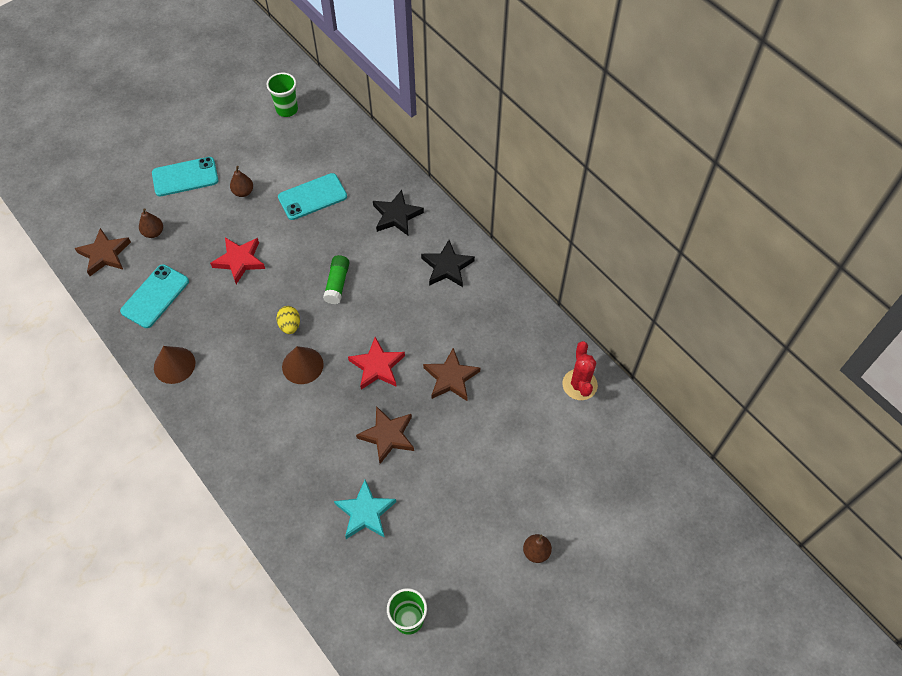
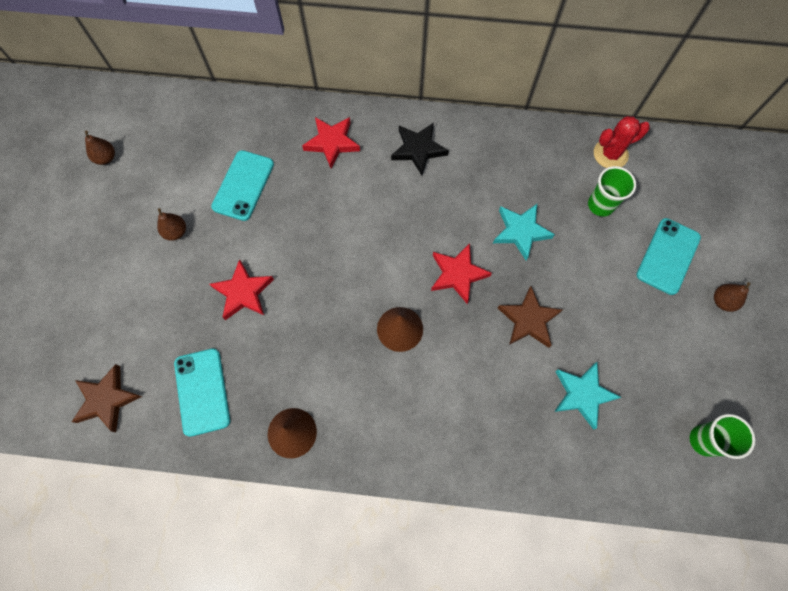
camera: 45 degrees left, 10 degrees up
(153, 232) = (132, 338): brown pear -> brown pear (106, 158)
(185, 177) = (104, 264): turquoise phone -> turquoise phone (668, 256)
(287, 109) = (131, 130): green cup -> green cup (600, 205)
(290, 325) = (351, 306): yellow egg -> none
(337, 284) = (349, 238): green glue stick -> none
(396, 216) = (332, 143): black star -> red star
(451, 378) = (521, 232): brown star -> turquoise star
(579, 384) = (610, 154): red cactus -> red cactus turned 60 degrees counterclockwise

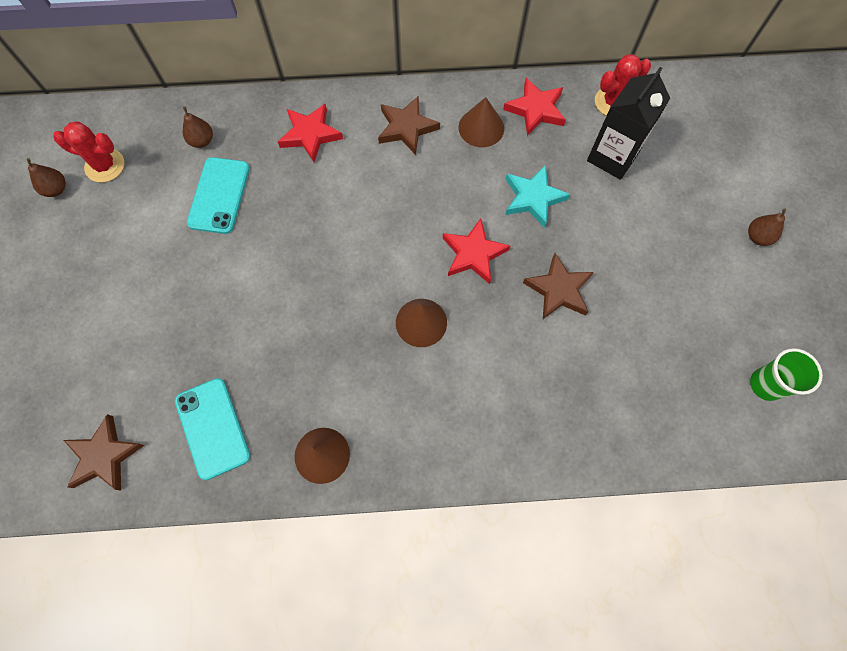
camera: 10 degrees left, 0 degrees up
(150, 143) = (105, 165): none -> red cactus
(176, 232) = (151, 258): brown pear -> brown pear (202, 141)
(243, 292) = (240, 312): red star -> red star (535, 109)
(418, 149) = (407, 128): black star -> brown star
(485, 159) = (481, 127): none -> brown cone
(582, 394) = (630, 359): turquoise star -> none
(600, 205) = (612, 157): green cup -> black carton
(668, 256) = (692, 199): turquoise phone -> none

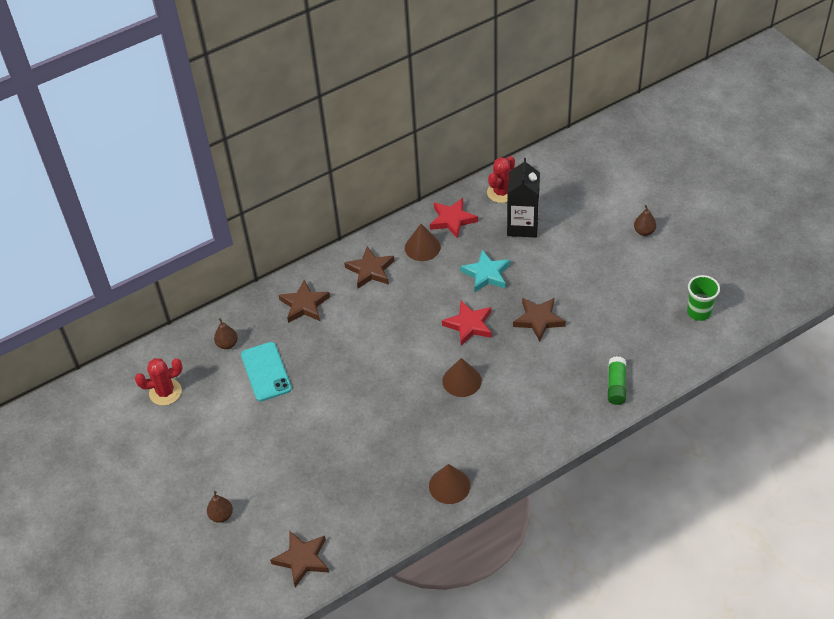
camera: 25 degrees left, 20 degrees down
(56, 189) = (140, 423): brown pear -> brown pear (221, 515)
(212, 428) = (365, 507): turquoise phone -> none
(310, 134) = (304, 305): red star -> brown star
(600, 431) = (616, 385): none -> green glue stick

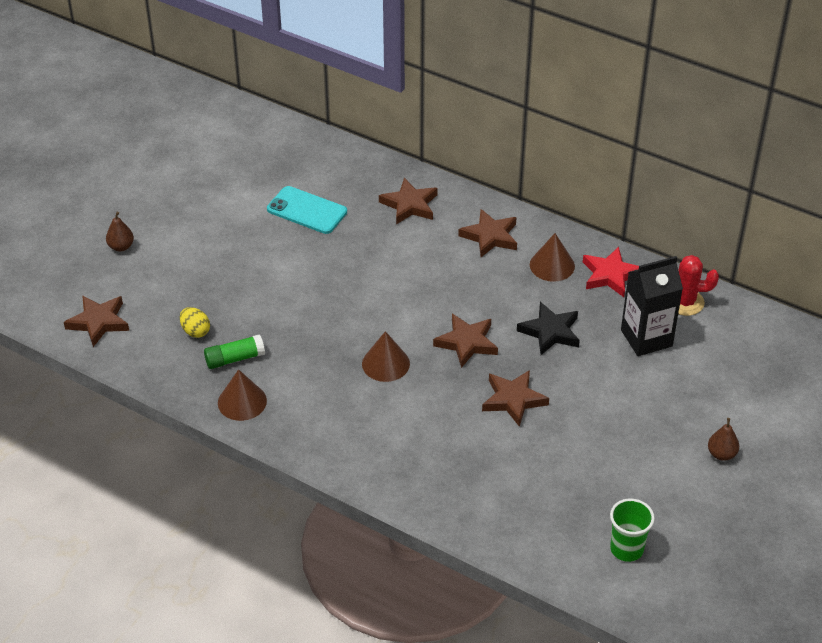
camera: 60 degrees right, 5 degrees down
(165, 392) = (241, 153): red cactus -> none
(227, 344) = (324, 170): brown pear -> none
(266, 372) = (307, 210): turquoise phone -> turquoise phone turned 75 degrees clockwise
(355, 492) = (195, 331): none -> yellow egg
(469, 325) = (467, 343): red star -> brown star
(486, 274) = (550, 332): turquoise star -> black star
(616, 385) = (460, 502): green glue stick -> green glue stick (235, 359)

